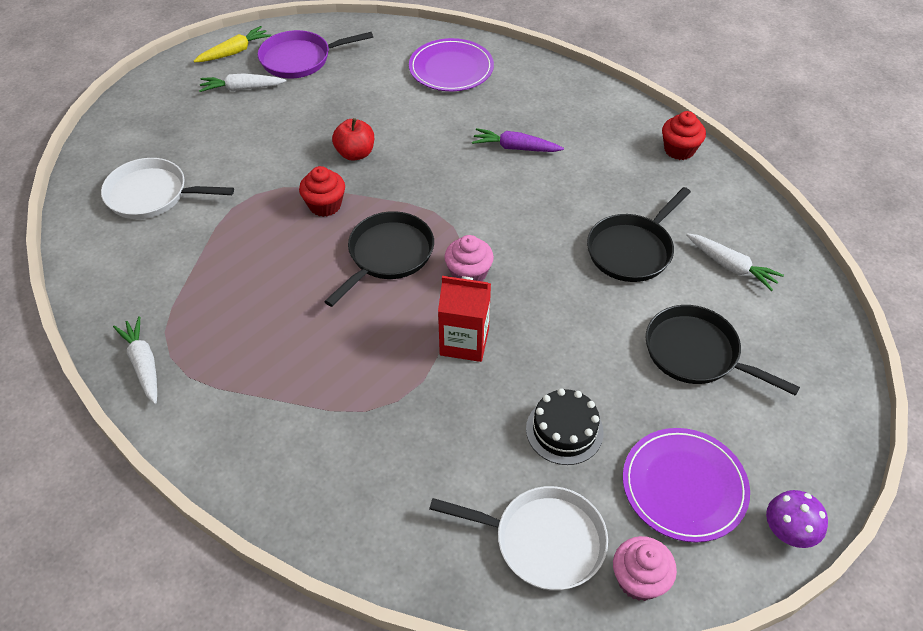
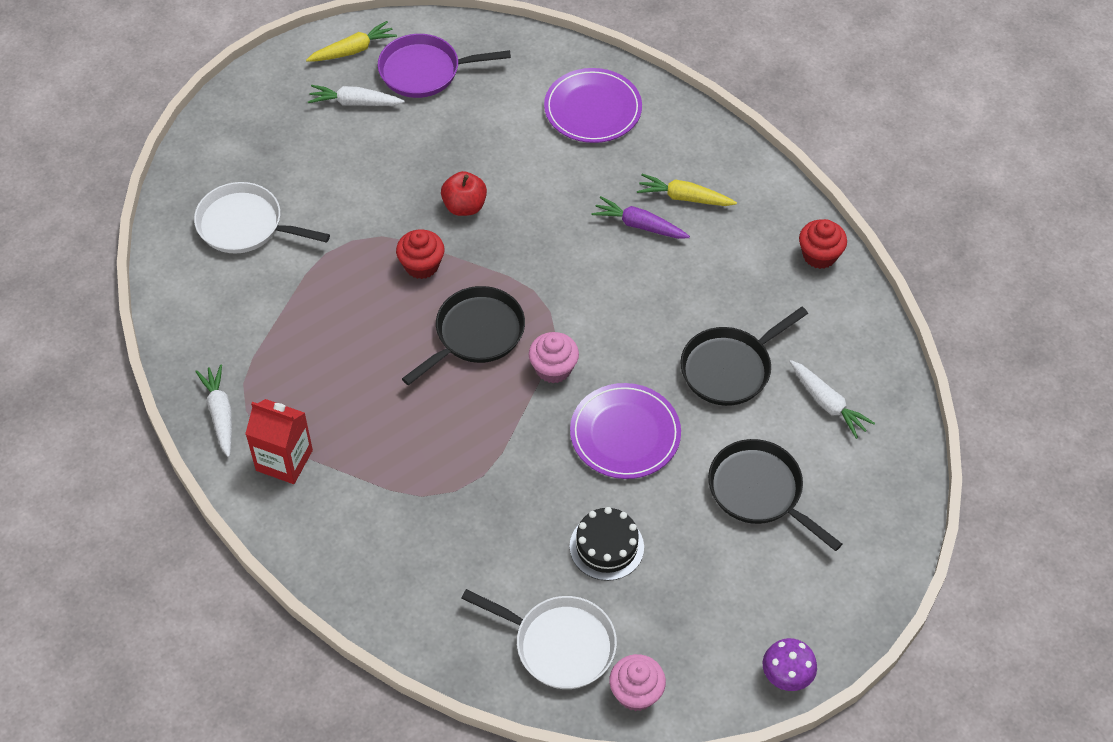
camera: 10 degrees right, 5 degrees up
(464, 342) = (532, 441): red carton -> red carton (284, 460)
(548, 122) = (684, 198): none -> yellow carrot
(684, 486) = (703, 618): purple plate -> purple plate (625, 434)

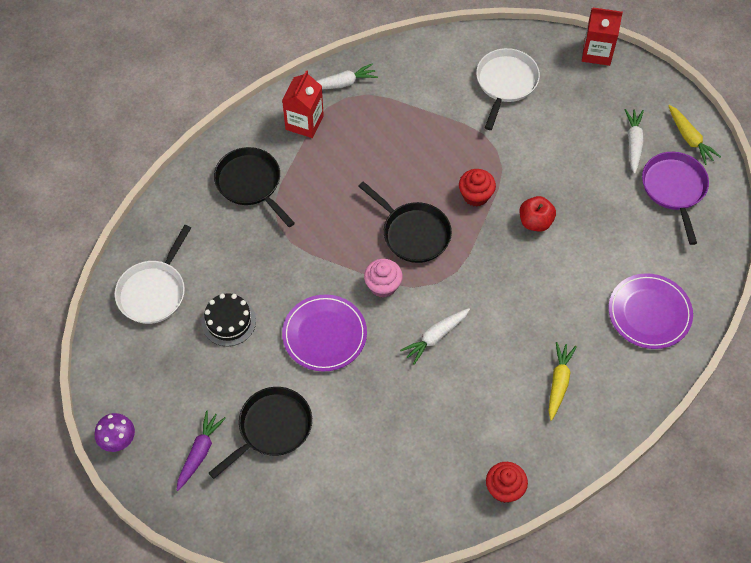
camera: 90 degrees right, 5 degrees up
(208, 127) = (597, 52): none -> red carton
(636, 693) = (113, 339): pink cupcake -> none
(639, 225) = (526, 347): purple carrot -> purple carrot (199, 452)
(729, 368) = (386, 411): black pan -> black pan (251, 183)
(827, 403) = (353, 485): white carrot -> white carrot (435, 337)

